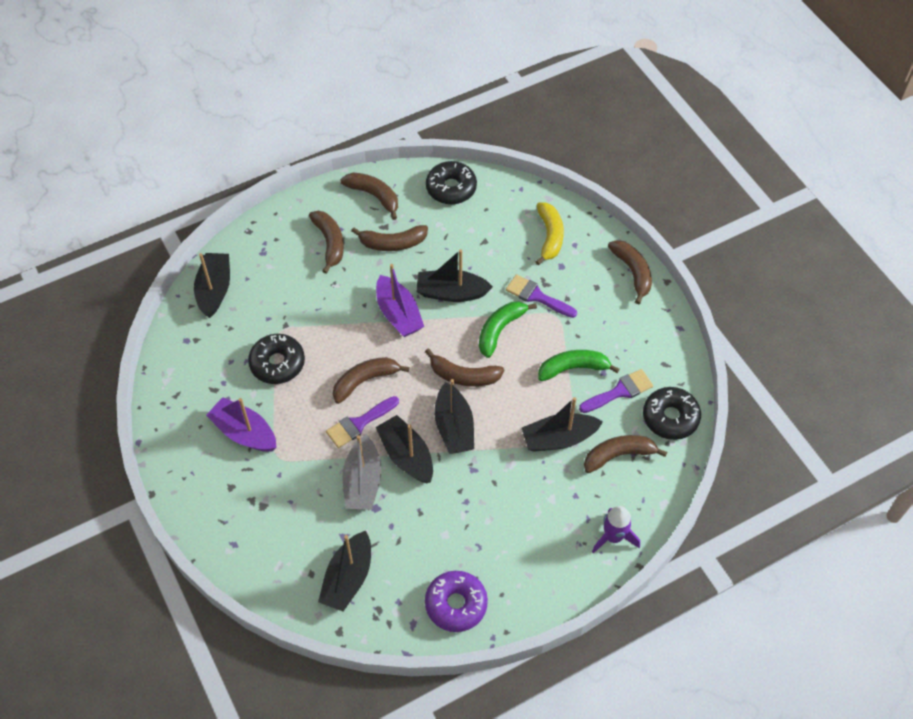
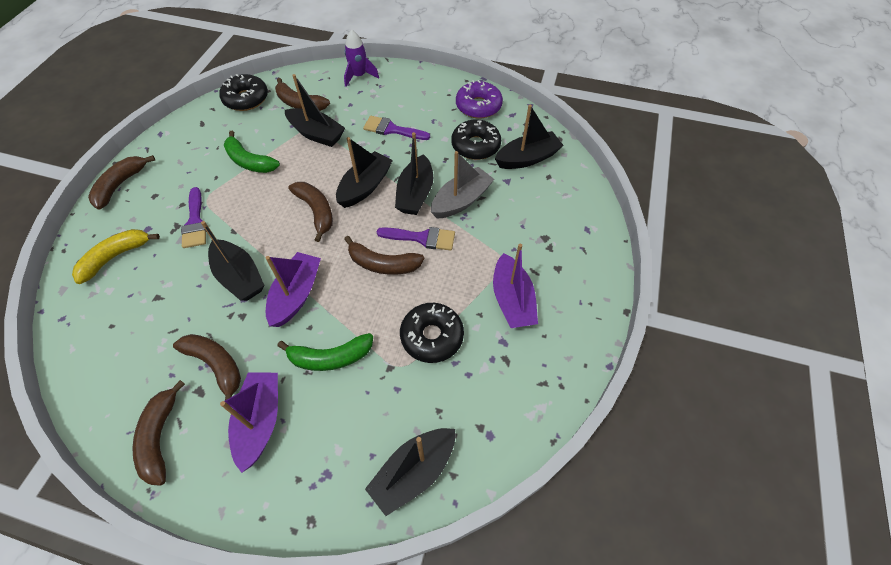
camera: 135 degrees left, 0 degrees up
(329, 243) = (260, 421): brown banana -> purple boat
(451, 188) = (99, 375): black donut -> black donut (475, 146)
(500, 330) = (251, 220): green banana -> green banana (330, 357)
(620, 391) = (247, 130): purple brush -> purple brush (392, 129)

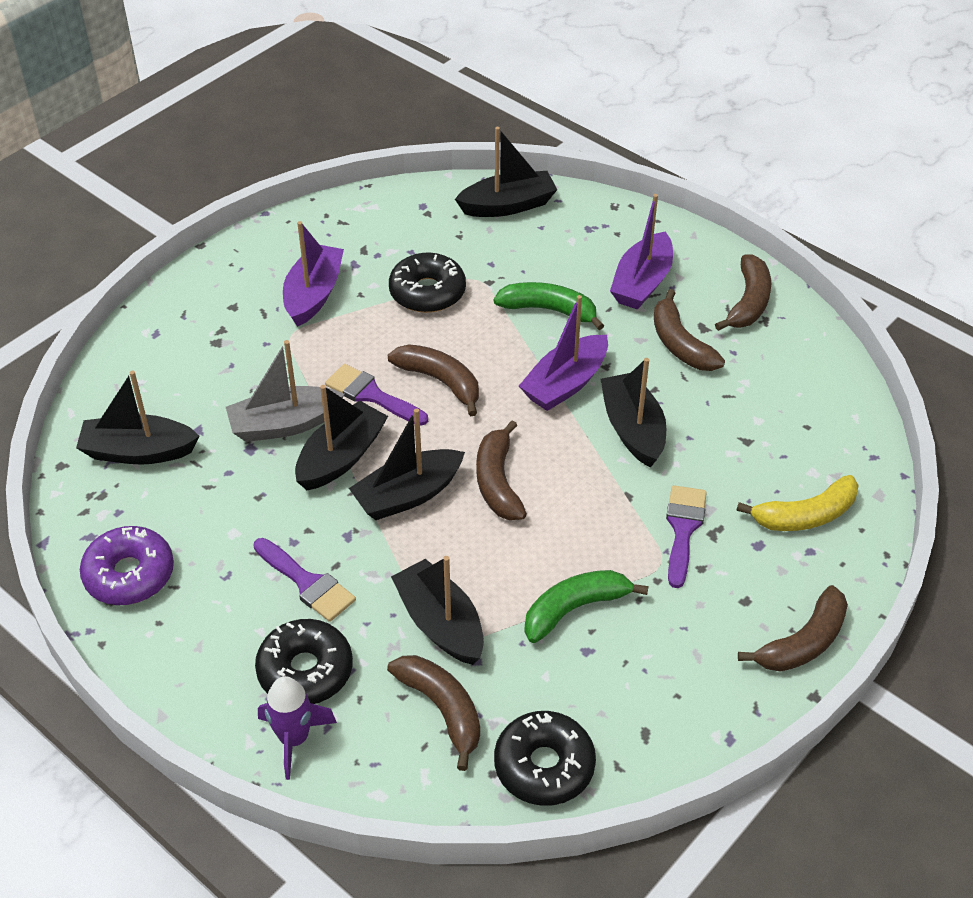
camera: 155 degrees left, 10 degrees down
(249, 161) = (574, 609): green banana -> green banana turned 90 degrees counterclockwise
(475, 146) = (196, 501): black donut -> black donut (305, 671)

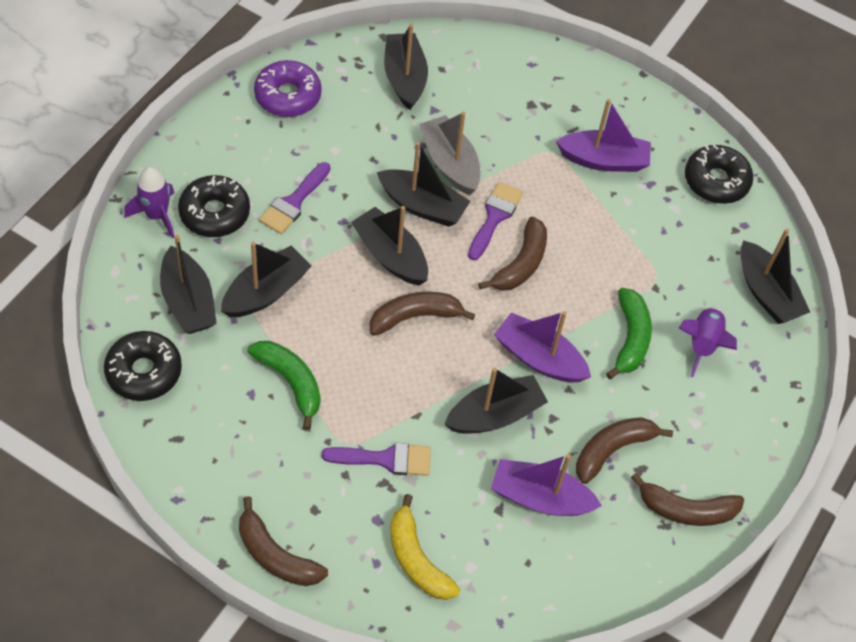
camera: 75 degrees right, 10 degrees up
(427, 292) = (628, 242): black donut -> black donut (716, 181)
(442, 709) = (188, 301): brown banana -> black boat
(562, 259) = (702, 344): none -> purple rocket
(642, 283) = (688, 414): purple boat -> purple boat (540, 498)

